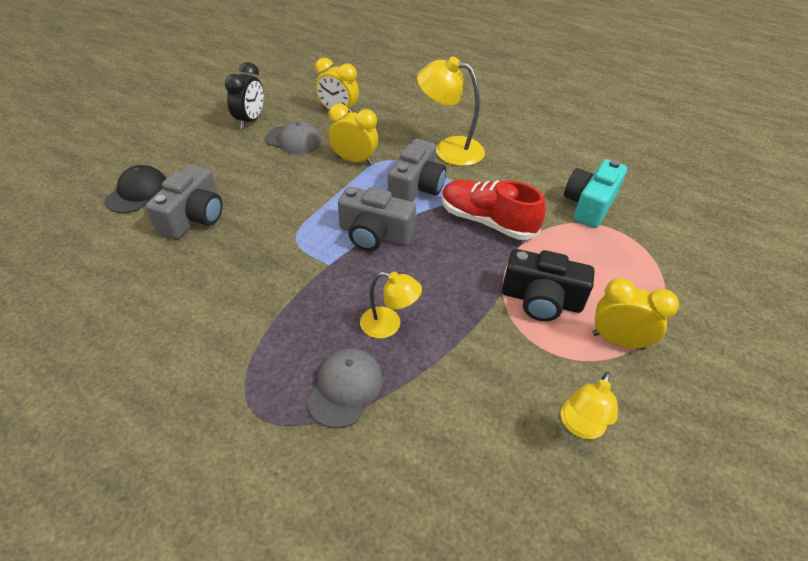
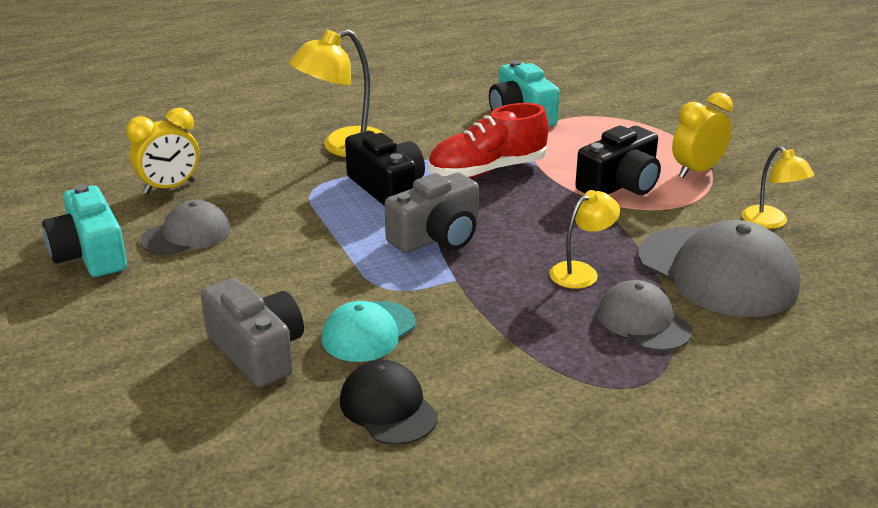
camera: 55 degrees left, 15 degrees down
(138, 192) = (138, 388): black cap -> black cap (388, 408)
(241, 251) = (368, 332): none -> turquoise cap
(250, 121) = (90, 254): black clock -> turquoise camera
(354, 160) = (287, 208): yellow clock -> none
(416, 187) = (387, 188): grey camera -> black camera
(458, 413) = (717, 272): none -> grey cap

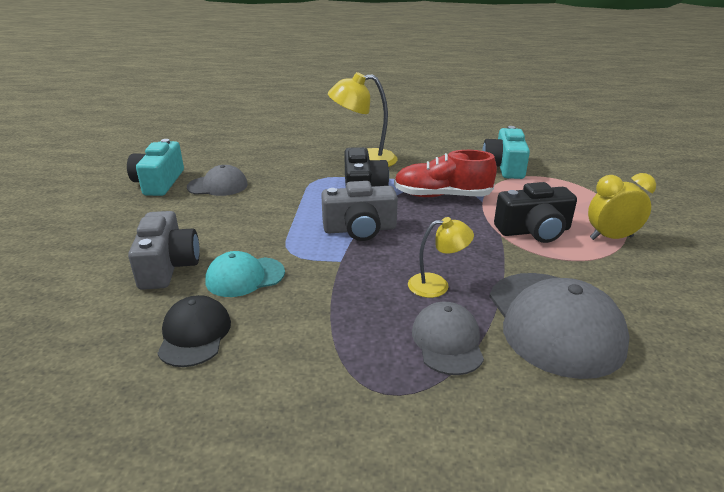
camera: 30 degrees right, 0 degrees up
(169, 188) = (241, 158): yellow clock -> none
(771, 222) = (645, 297): yellow lamp -> none

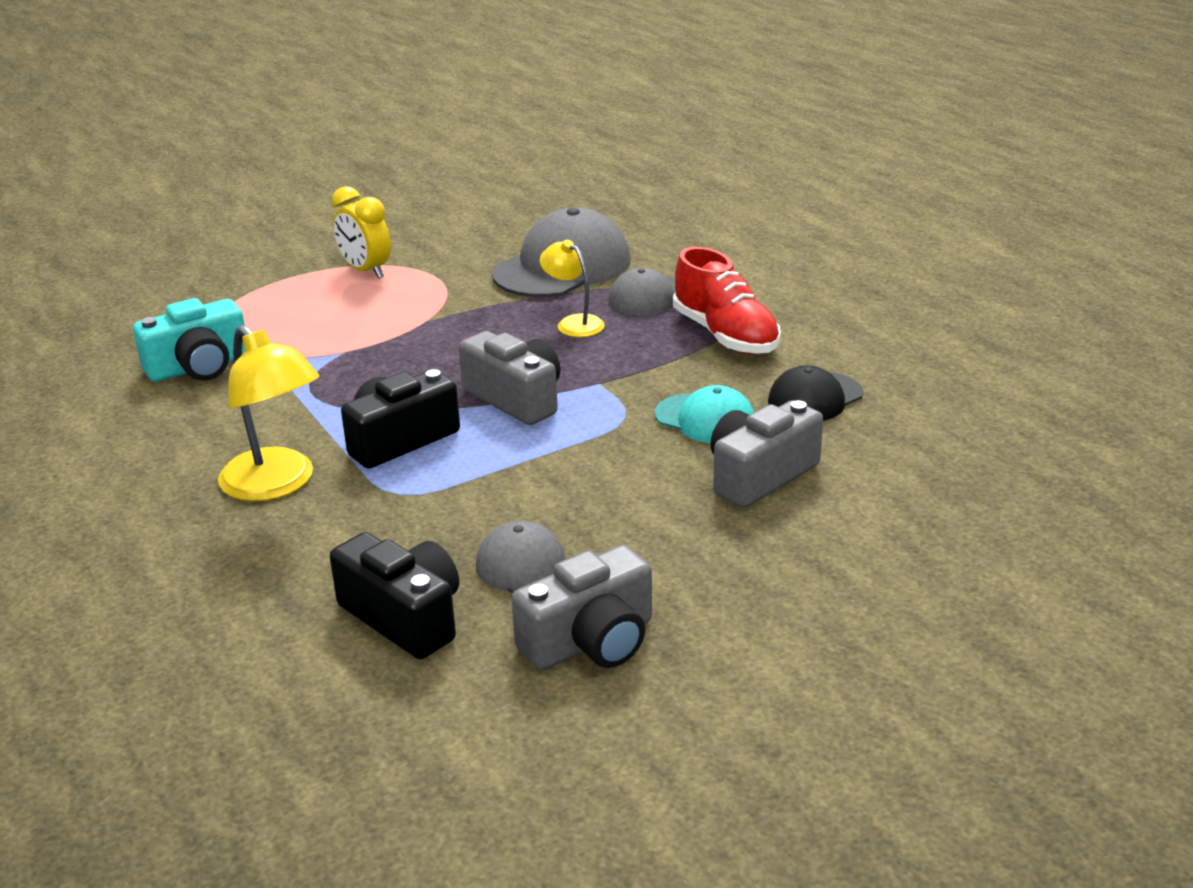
camera: 125 degrees left, 0 degrees up
(159, 182) = (591, 641): turquoise camera -> grey camera
(442, 196) = (356, 380): red shoe -> red shoe (725, 335)
(534, 231) = (395, 307): black camera -> black camera (405, 617)

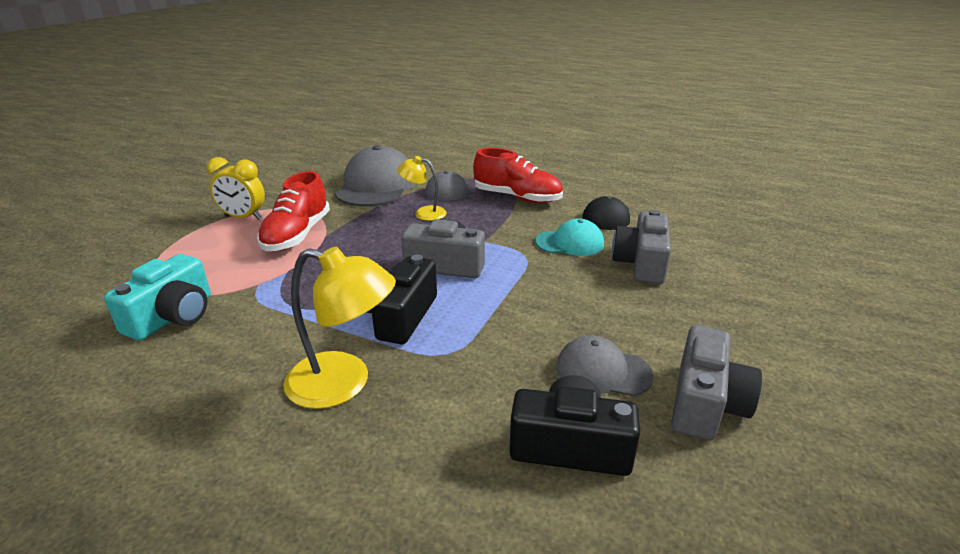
camera: 35 degrees left, 0 degrees up
(398, 310) = (297, 235): none -> red shoe

